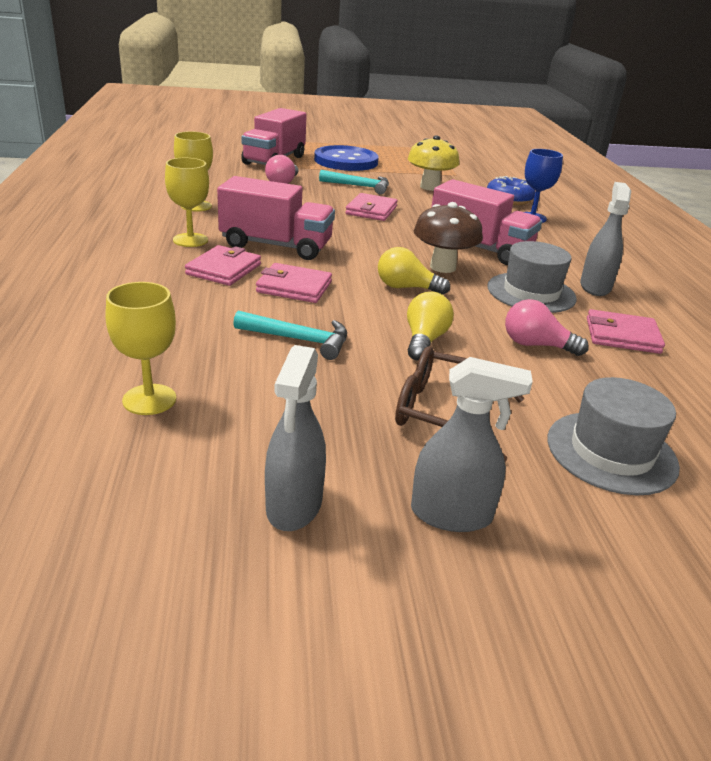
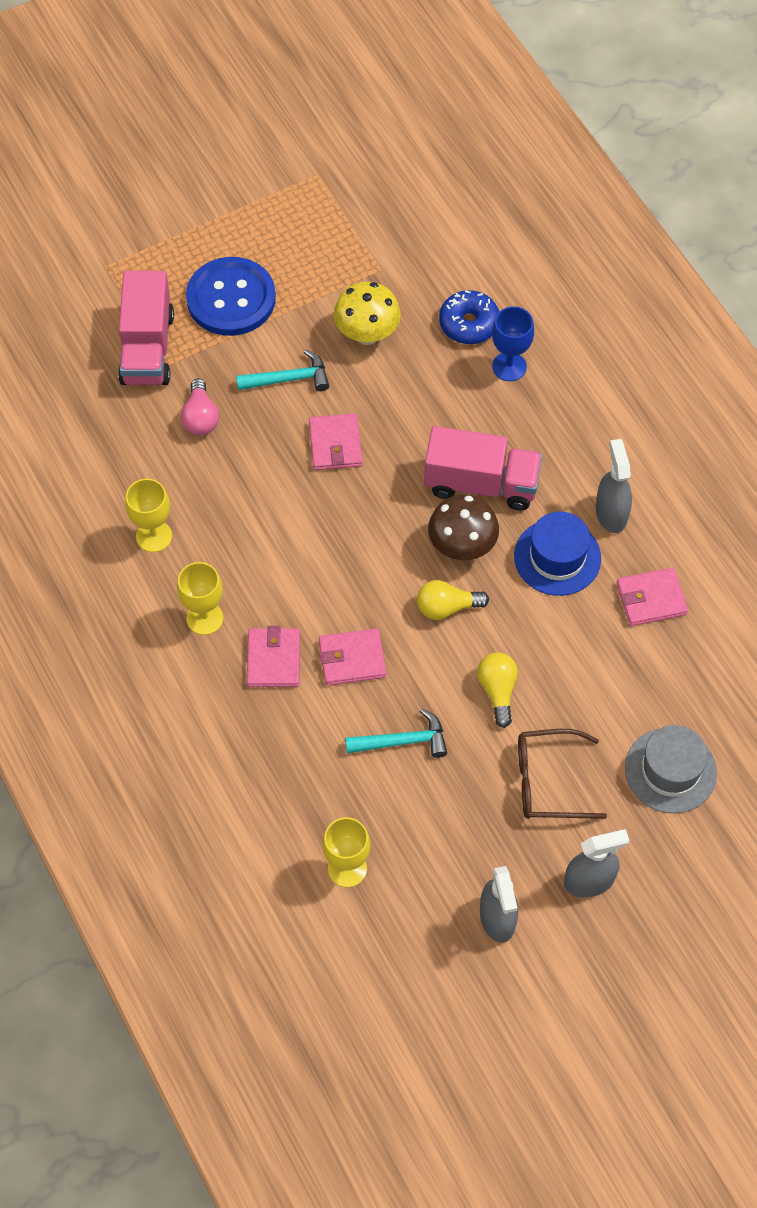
camera: 20 degrees left, 30 degrees up
(276, 246) = (290, 586): pink truck -> none
(531, 292) = (557, 557): grey hat -> blue hat
(536, 345) = (586, 652): pink light bulb -> none

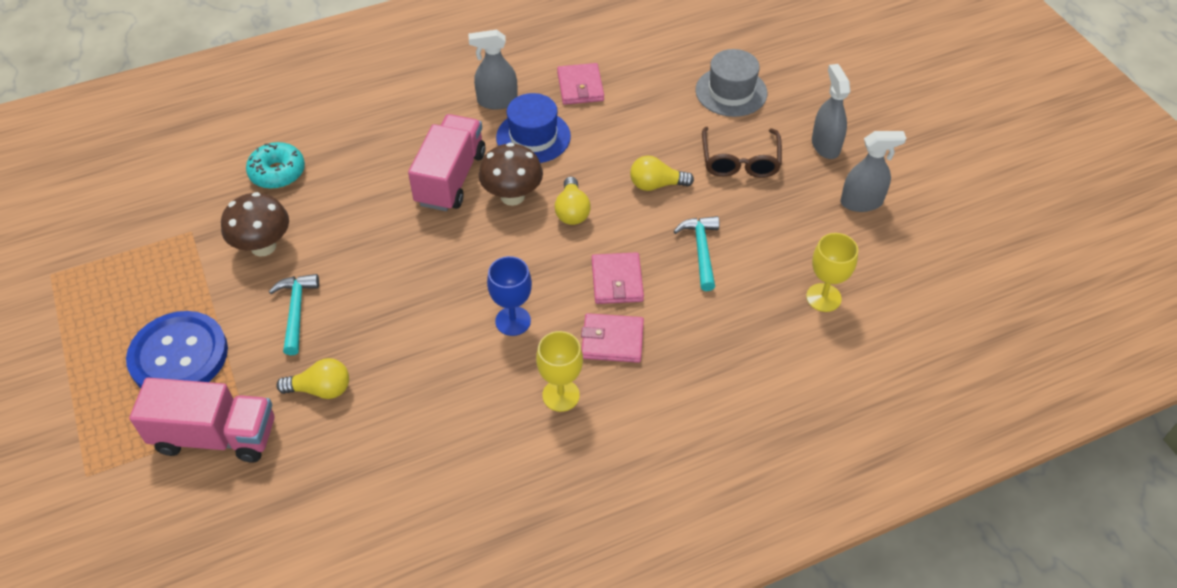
camera: 85 degrees left, 10 degrees down
(154, 536) = (457, 437): yellow goblet -> none
(200, 417) = (321, 389): pink light bulb -> yellow light bulb
(335, 444) = (383, 279): pink wallet -> none
(367, 334) = (263, 246): yellow mushroom -> brown mushroom
(469, 324) = (277, 173): blue donut -> turquoise donut
(509, 367) = (333, 150): blue goblet -> blue goblet (513, 321)

